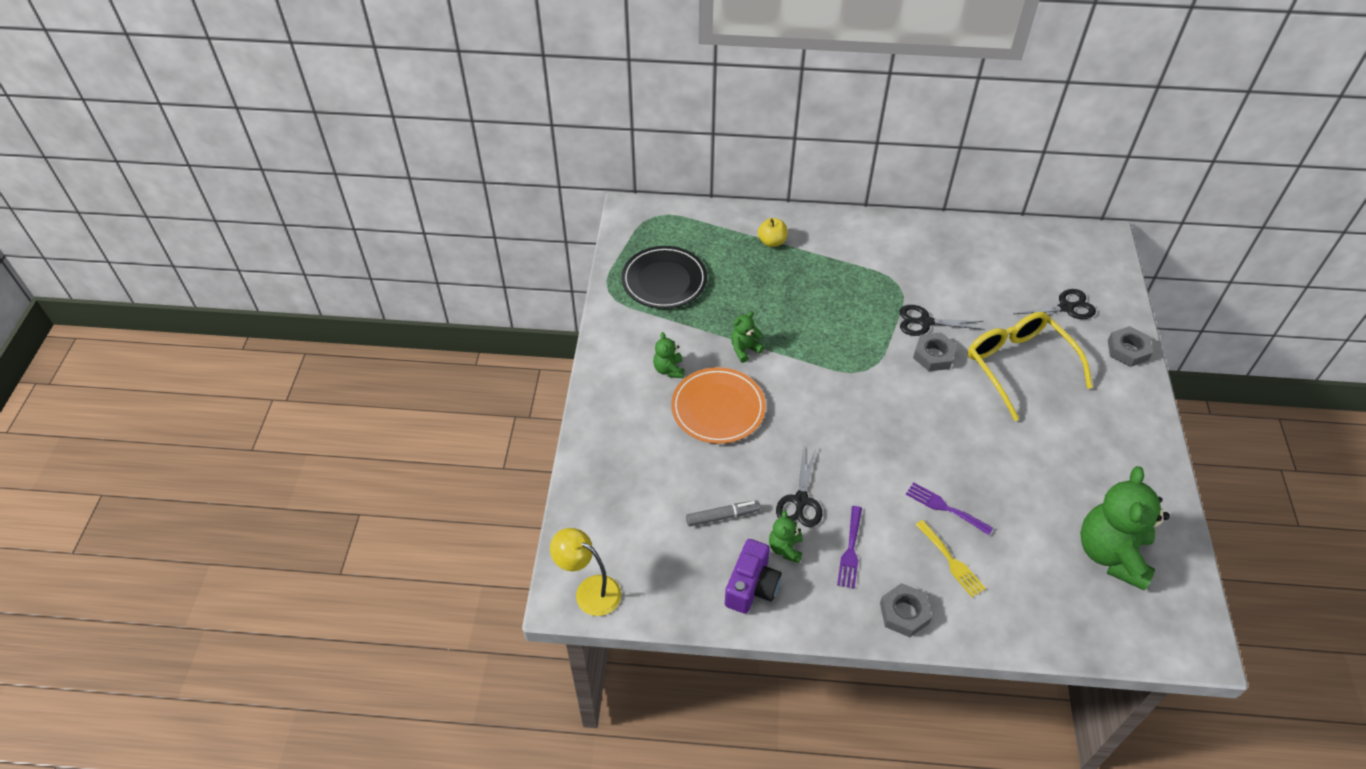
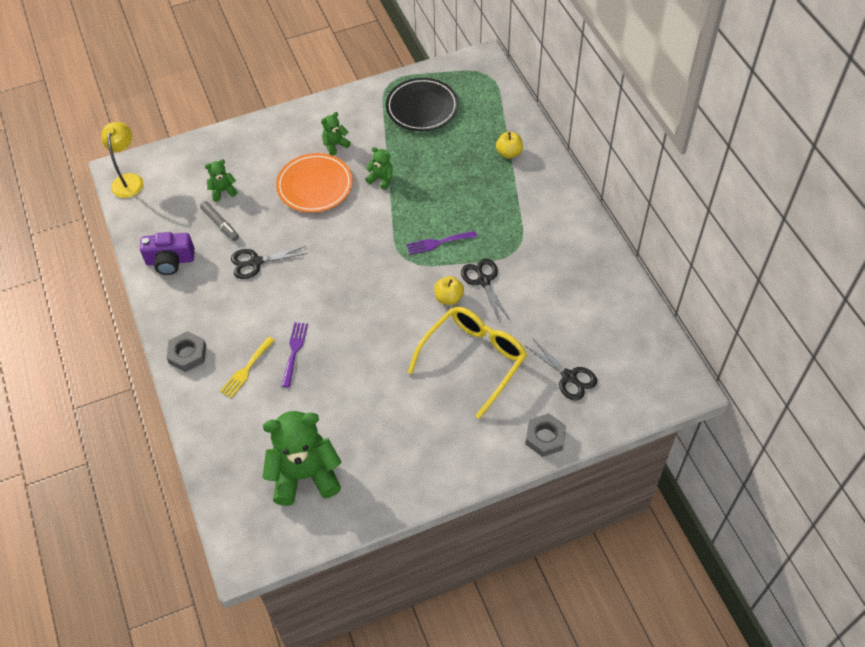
camera: 65 degrees right, 5 degrees up
(785, 548) = (210, 268): green teddy bear -> green teddy bear (223, 191)
(850, 551) = (226, 306): purple fork -> purple fork (438, 243)
(933, 355) = (449, 298): grey nut -> yellow apple

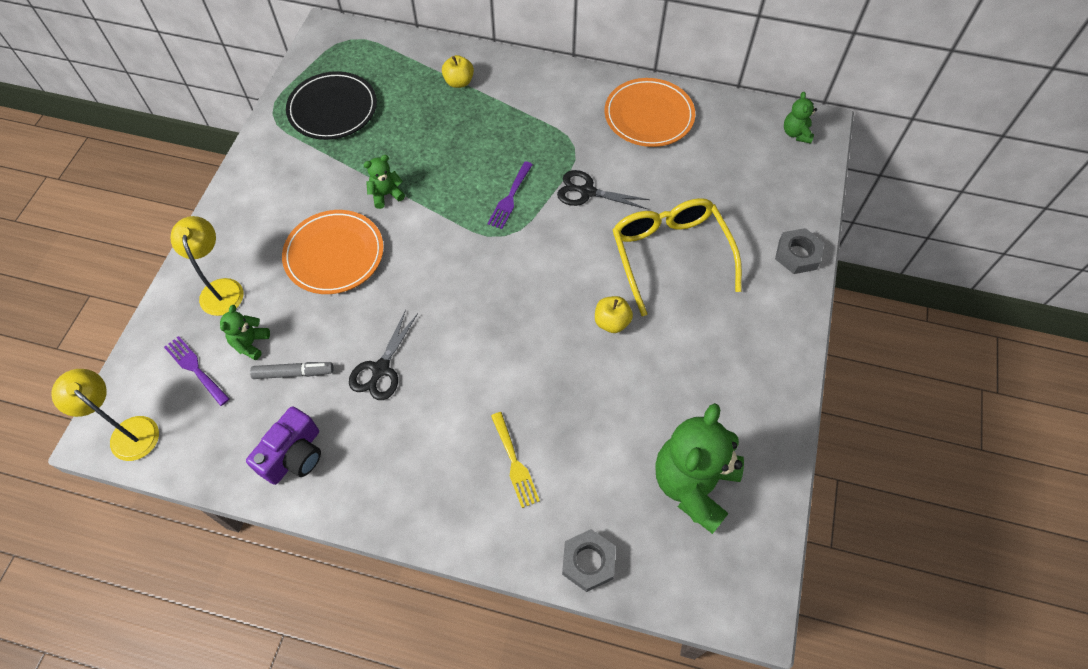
camera: 55 degrees left, 5 degrees up
(187, 354) = (442, 513): grey nut -> grey nut (588, 562)
(246, 152) = (221, 288): none -> yellow lamp
(294, 351) = (530, 401): purple fork -> purple fork (195, 368)
(335, 145) = (300, 205): green teddy bear -> green teddy bear (796, 133)
(449, 298) = (582, 230): yellow apple -> yellow apple (611, 322)
(569, 377) = (746, 197): black scissors -> none
(587, 275) = (649, 116): none -> orange plate

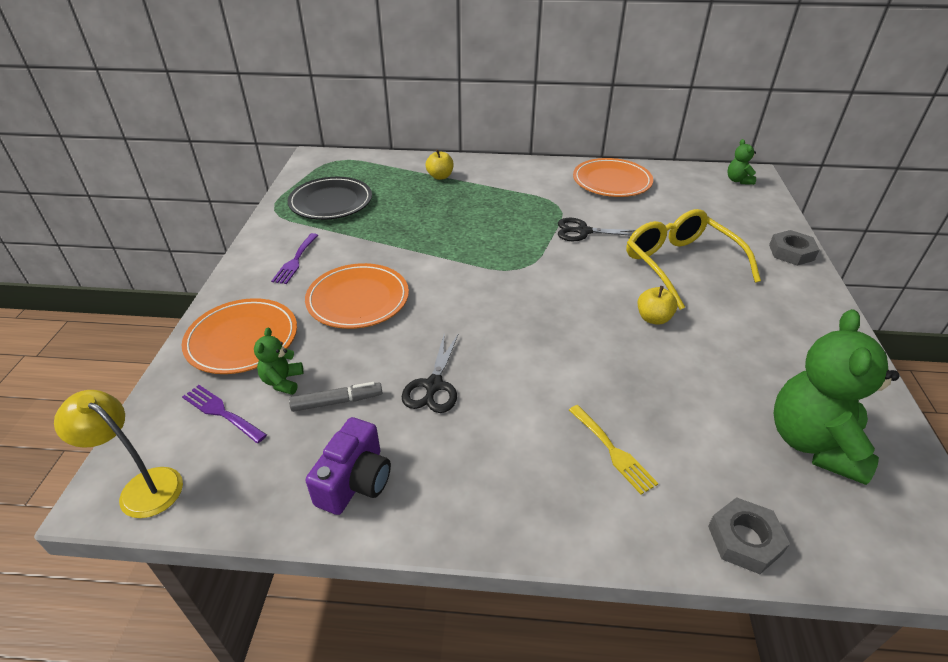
camera: 10 degrees left, 20 degrees down
(221, 288) = (242, 339): yellow lamp -> orange plate
(386, 194) = (397, 252): green teddy bear -> none
(510, 198) = (515, 242): purple fork -> purple fork (295, 261)

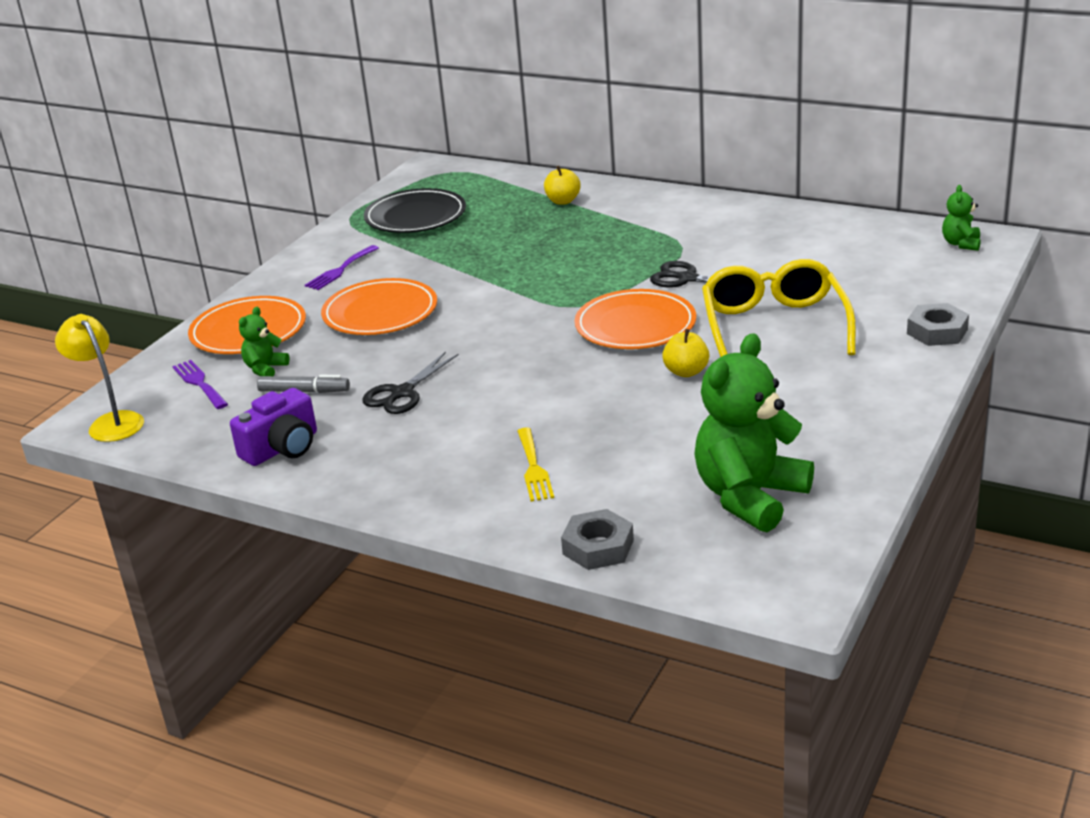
camera: 25 degrees right, 10 degrees down
(612, 181) = (779, 228): orange plate -> orange plate (635, 325)

